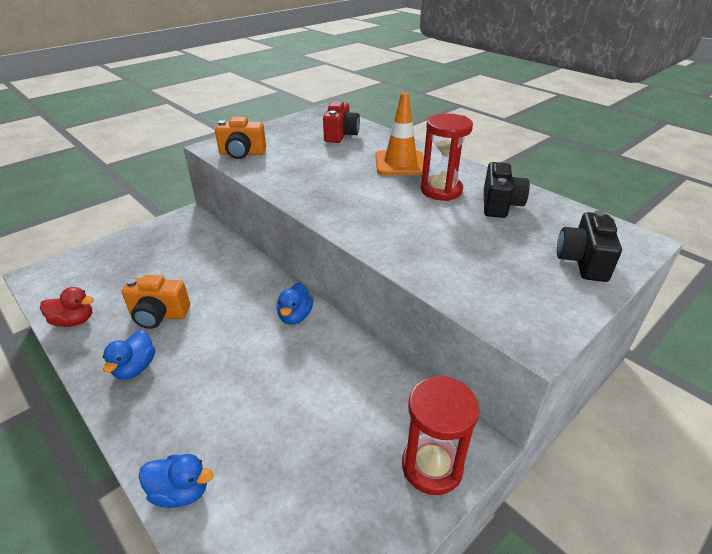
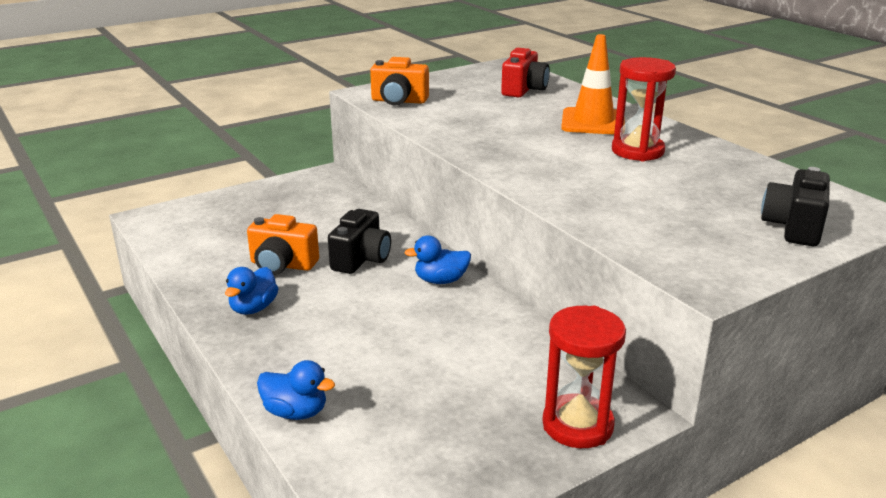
camera: 10 degrees right, 10 degrees down
(74, 321) = (188, 262): red duck -> none
(295, 316) = (441, 280): blue duck -> blue duck turned 60 degrees clockwise
(500, 205) = (708, 169): black camera -> black camera (361, 259)

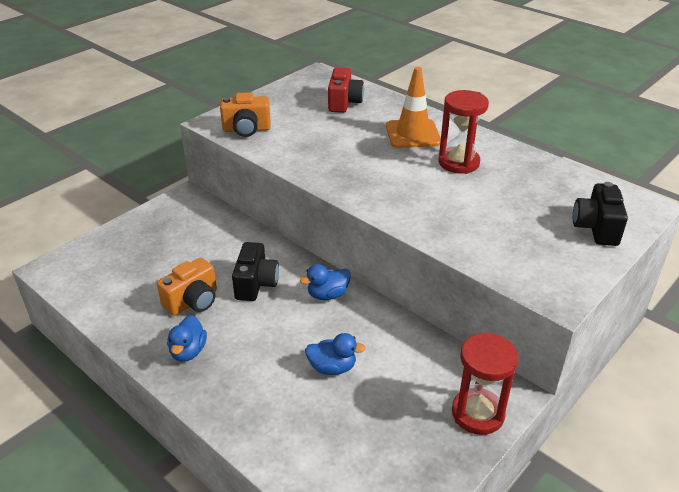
camera: 15 degrees left, 10 degrees up
(282, 265) = (193, 301): orange camera -> orange camera turned 45 degrees counterclockwise
(296, 412) = (267, 448): blue duck -> blue duck (332, 367)

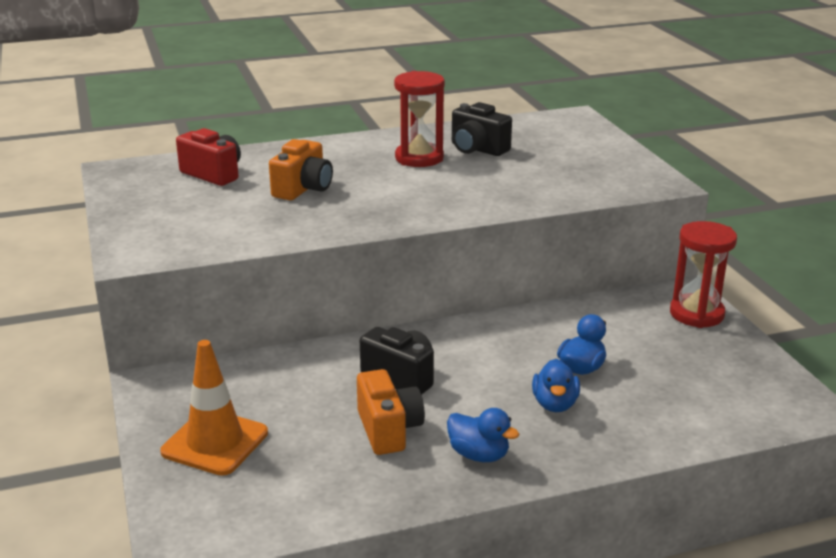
camera: 60 degrees left, 10 degrees down
(246, 129) = (186, 241): orange camera -> orange camera (303, 189)
(327, 294) = (466, 338): blue duck -> blue duck (555, 404)
(413, 134) = (336, 161): orange traffic cone -> orange traffic cone (215, 442)
(596, 228) = (586, 141): black camera -> black camera (477, 149)

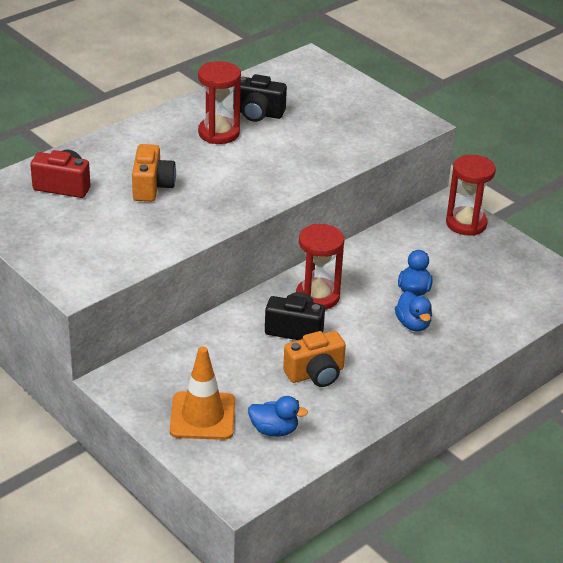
camera: 25 degrees left, 10 degrees up
(388, 430) = (315, 374): orange camera -> orange camera turned 105 degrees clockwise
(455, 350) = (317, 296): none -> red hourglass
(479, 455) = (387, 376): blue duck -> blue duck (274, 430)

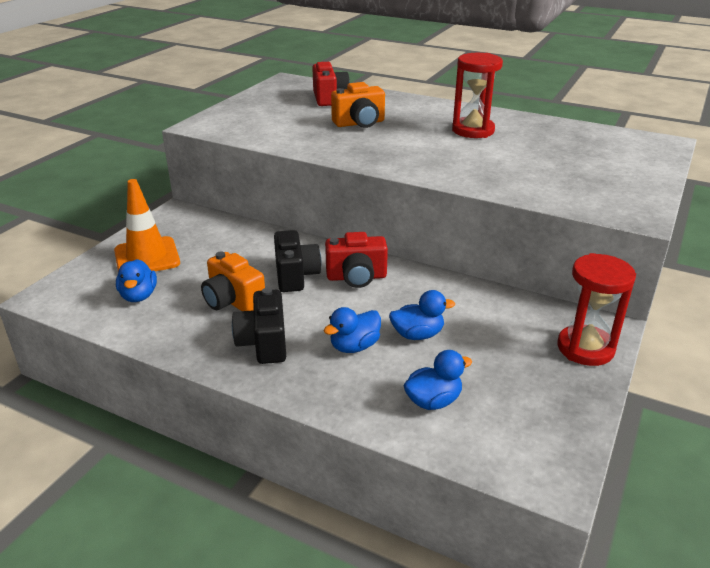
camera: 70 degrees right, 5 degrees down
(258, 113) = (528, 139): black camera -> black camera (264, 343)
(317, 296) = (356, 277): red hourglass -> red camera
(490, 307) = (433, 401): none -> blue duck

